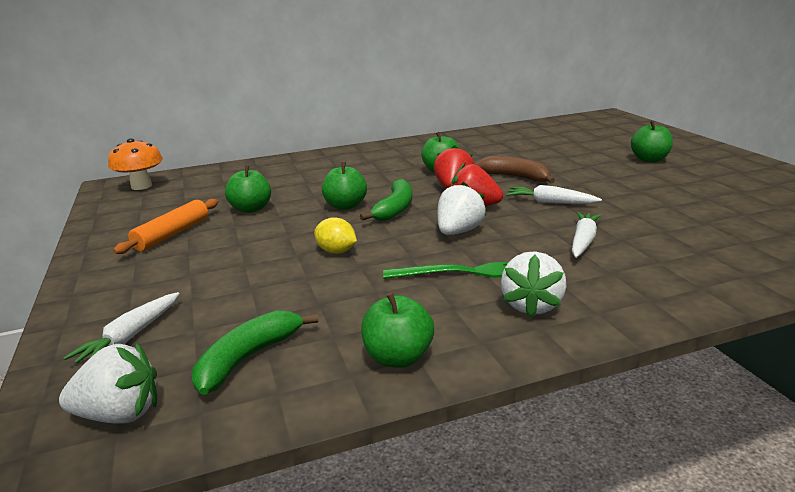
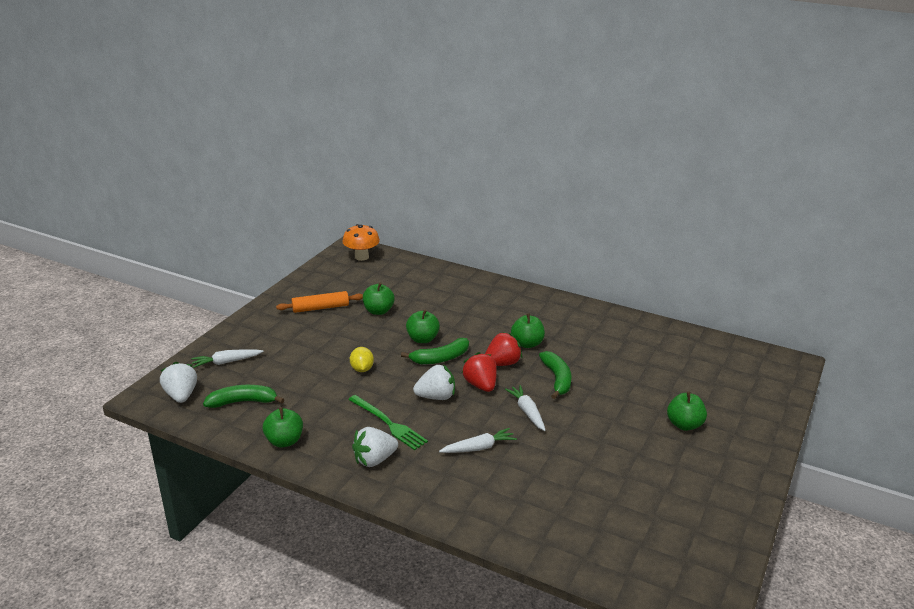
camera: 45 degrees right, 5 degrees up
(120, 414) = (181, 395): white strawberry -> white strawberry turned 150 degrees counterclockwise
(516, 177) = (557, 379): brown banana -> green banana

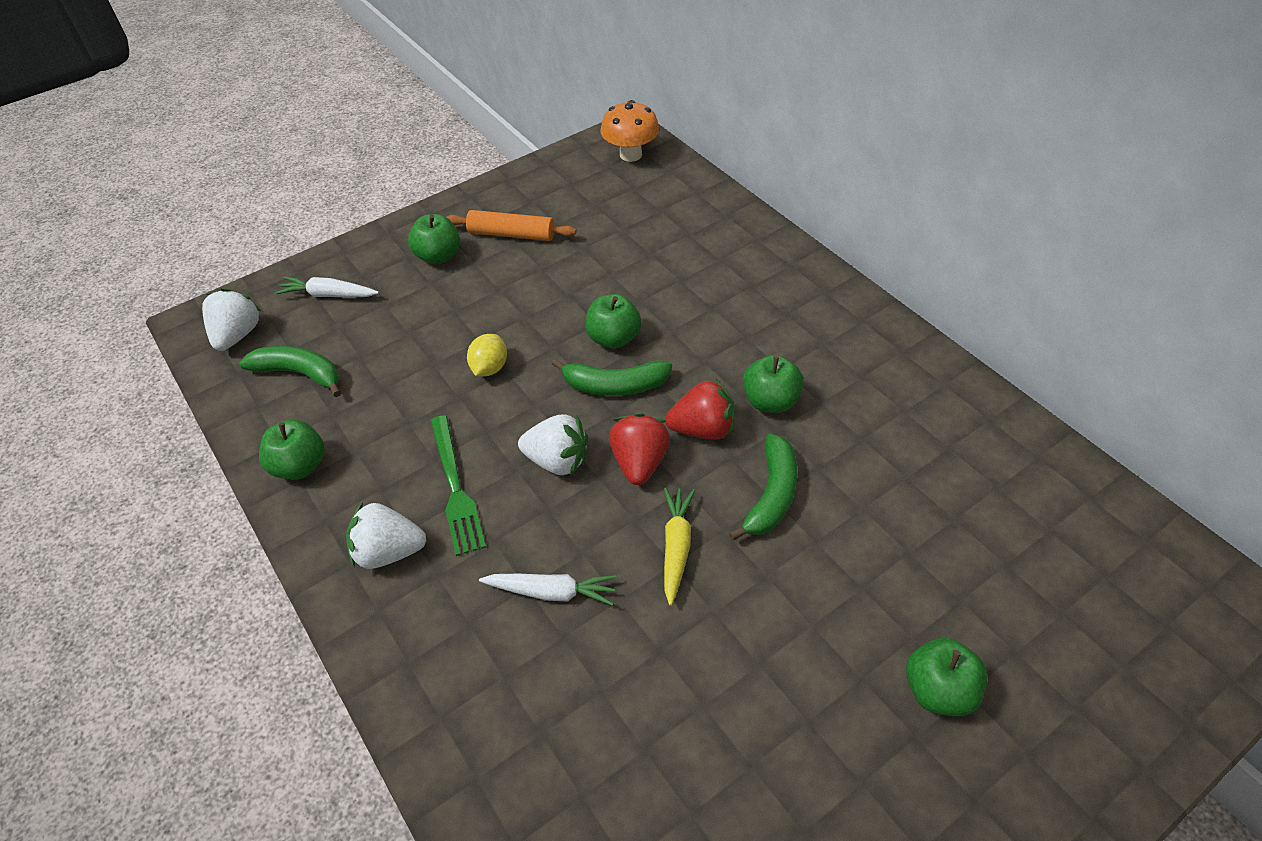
camera: 30 degrees right, 20 degrees up
(378, 311) = (586, 264): green apple -> green apple (438, 256)
(527, 412) = (676, 547): white carrot -> yellow carrot

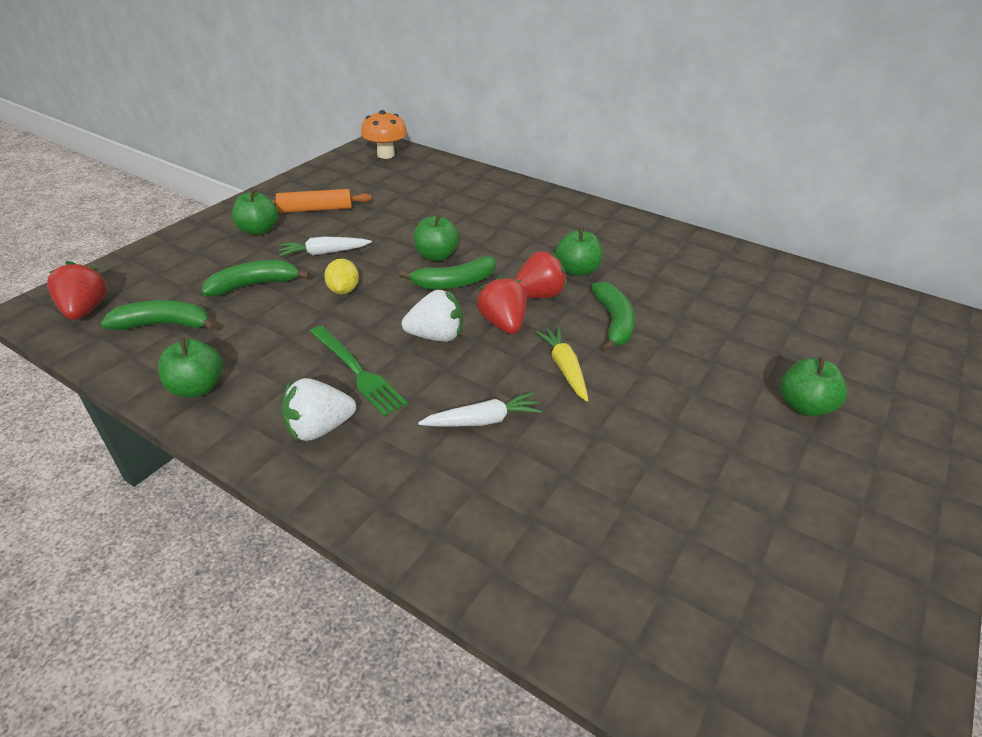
camera: 25 degrees left, 10 degrees down
(238, 335) = (85, 310): white strawberry -> red strawberry
(329, 295) = (167, 269): white carrot -> white carrot (324, 253)
(403, 338) = (254, 285): none -> green banana

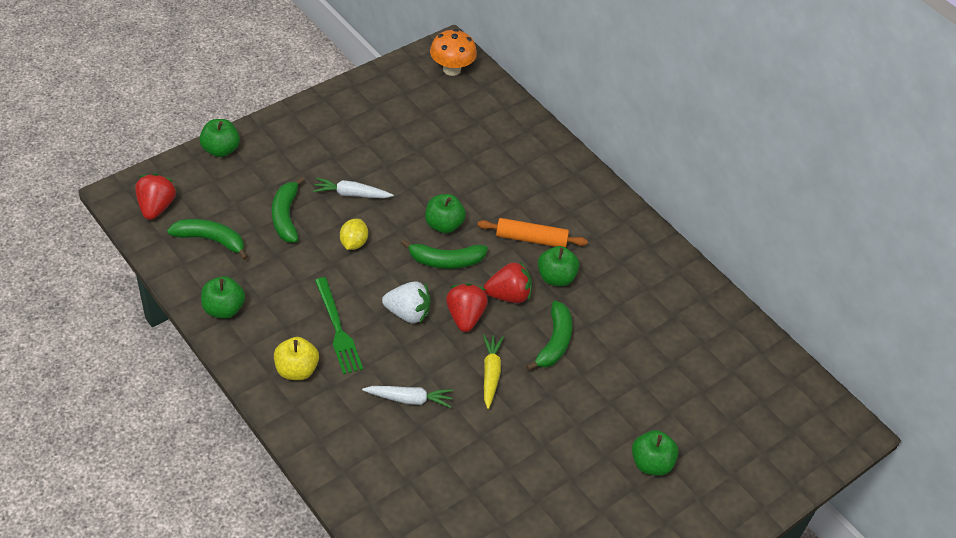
camera: 15 degrees right, 10 degrees up
(254, 285) = (286, 216): green banana -> green banana turned 90 degrees counterclockwise
(258, 230) = (304, 150): green apple -> green apple (221, 149)
(315, 209) = (361, 134): orange rolling pin -> orange rolling pin (531, 239)
(319, 428) = (296, 370): white strawberry -> yellow apple

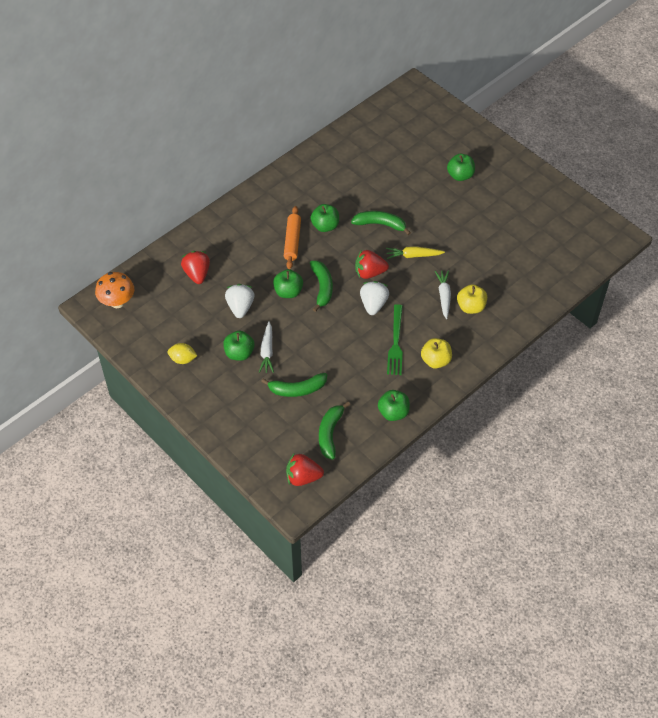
camera: 90 degrees left, 5 degrees up
(221, 149) = (232, 446): green apple -> green apple (239, 353)
(337, 328) = (395, 342): green fork -> green fork turned 120 degrees clockwise
(353, 243) = (316, 343): yellow lemon -> yellow lemon (183, 359)
(383, 430) = (470, 307): none -> yellow apple
(426, 175) = (240, 307): none -> white strawberry
(508, 295) = (346, 250): red strawberry -> red strawberry (197, 274)

